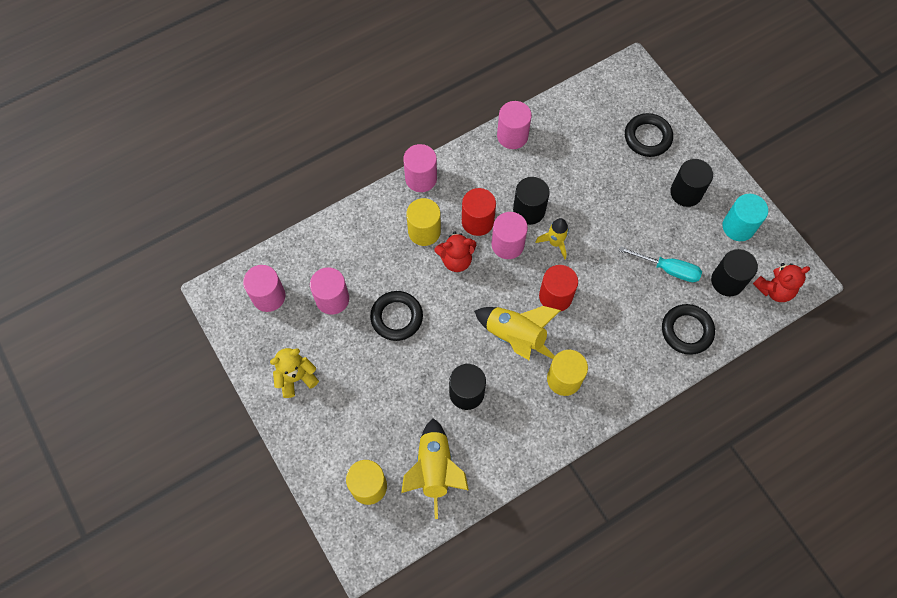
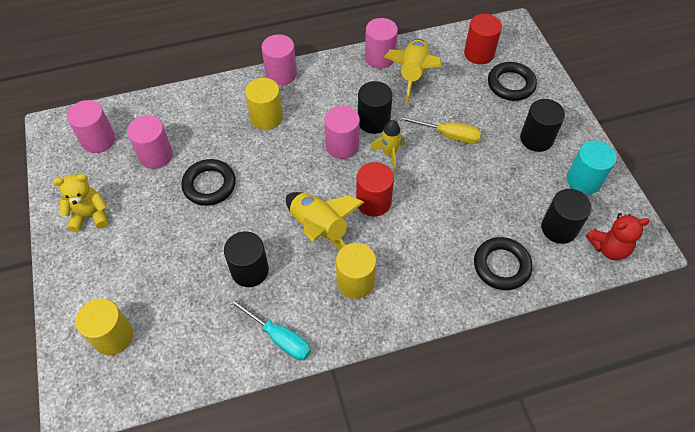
camera: 15 degrees right, 10 degrees down
(435, 469) = (187, 337): yellow rocket -> yellow rocket (413, 75)
(456, 260) = (287, 148): red teddy bear -> none
(477, 221) = (320, 120): red cylinder -> red cylinder (479, 53)
(603, 208) = (448, 135): none -> yellow screwdriver
(668, 269) = (498, 203): turquoise screwdriver -> turquoise screwdriver (279, 337)

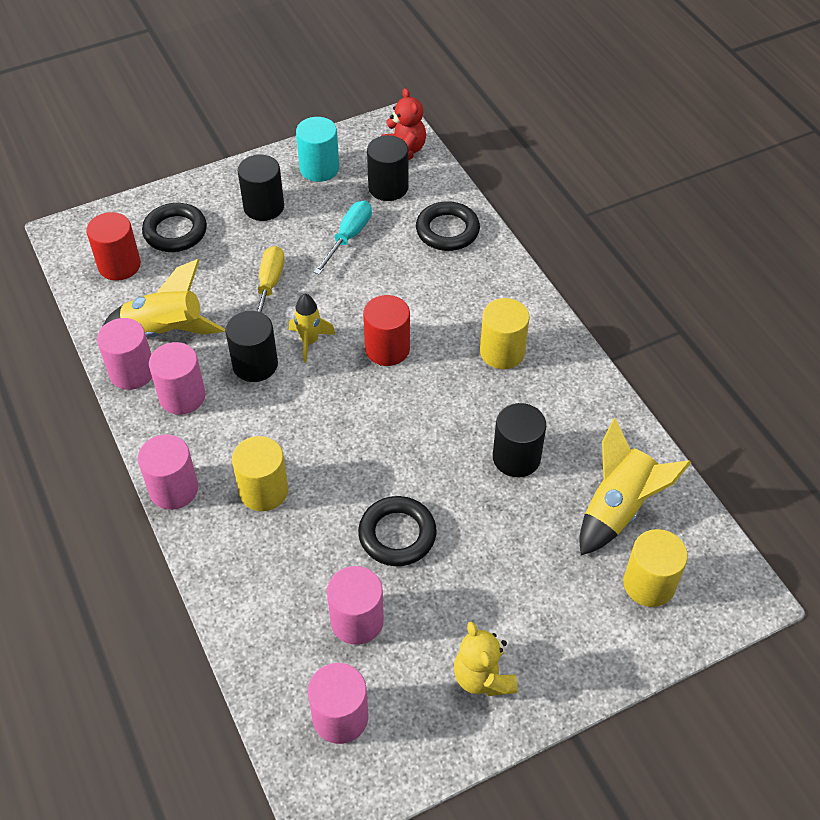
camera: 100 degrees left, 5 degrees down
(279, 337) = (592, 411): turquoise screwdriver -> turquoise screwdriver (348, 237)
(319, 229) = (439, 397): yellow rocket -> yellow rocket (618, 508)
(342, 146) = (303, 393): pink cylinder -> pink cylinder (182, 396)

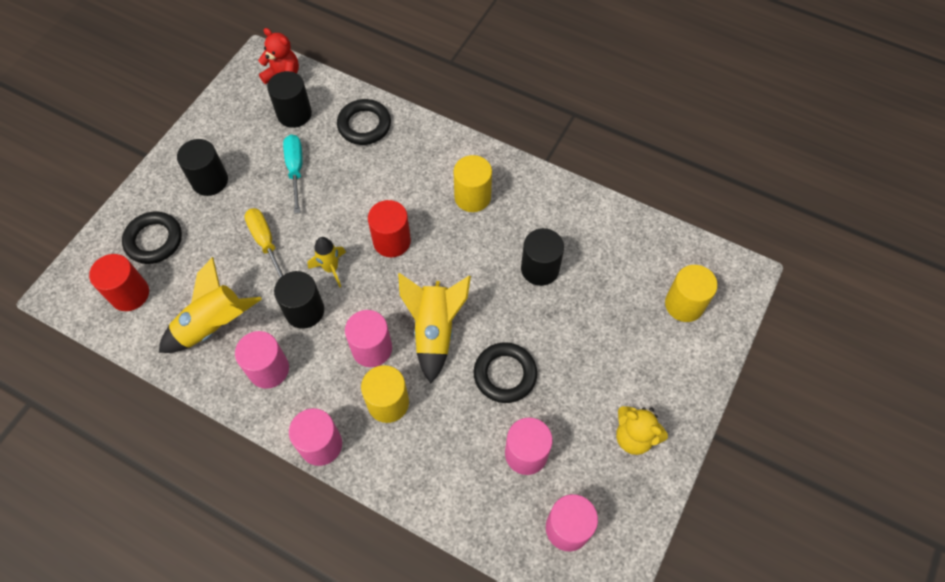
camera: 35 degrees left, 10 degrees up
(132, 372) = (213, 374): pink cylinder -> pink cylinder (372, 348)
(319, 168) = (229, 126): turquoise cylinder -> none
(618, 508) = (628, 264): yellow rocket -> yellow rocket (434, 331)

